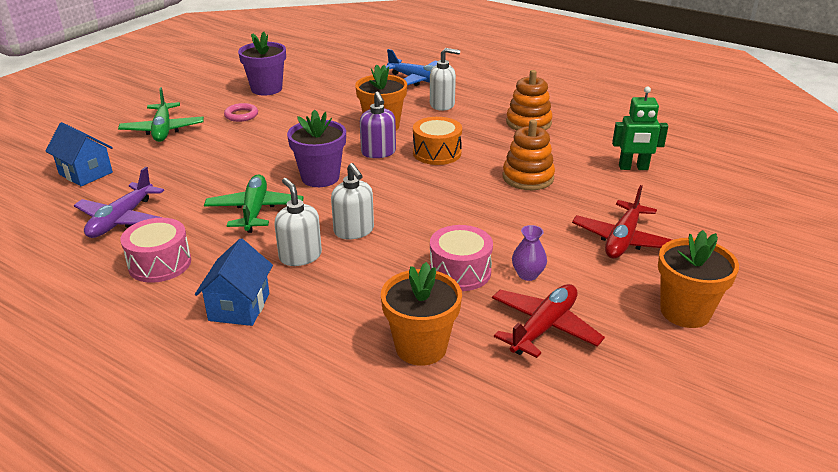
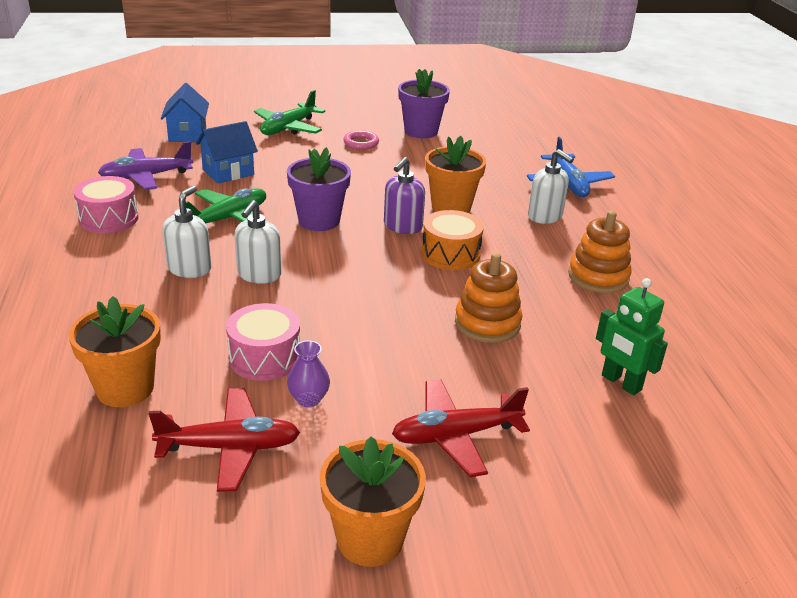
camera: 45 degrees right, 0 degrees up
(239, 307) = (90, 277): blue house -> blue house (228, 172)

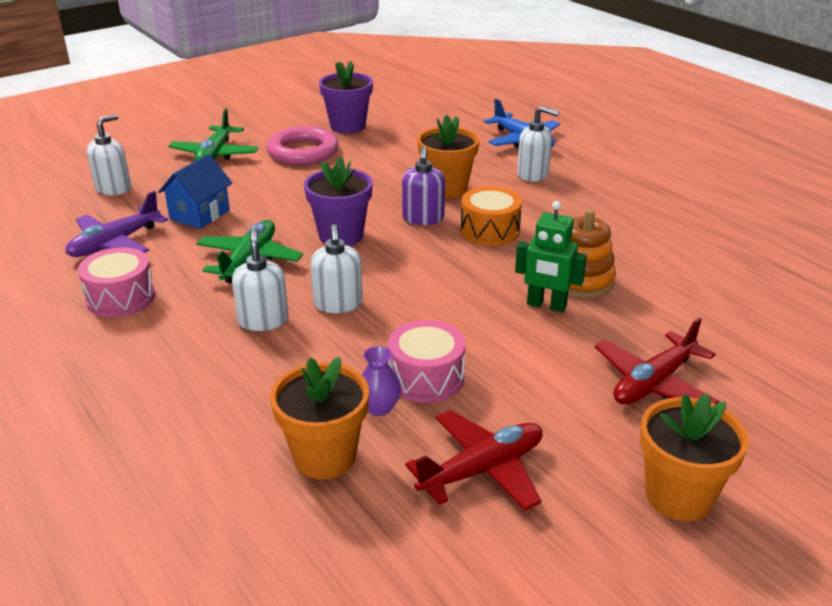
camera: 25 degrees left, 0 degrees up
(187, 134) = (114, 188): blue house -> white soap dispenser
(308, 399) = (504, 400): purple vase -> purple vase (379, 408)
(361, 143) = (303, 151): pink ring -> pink ring, size x1.87
(598, 277) = (625, 213): orange stacking toy -> none
(621, 383) = (727, 294): green robot -> green robot (546, 305)

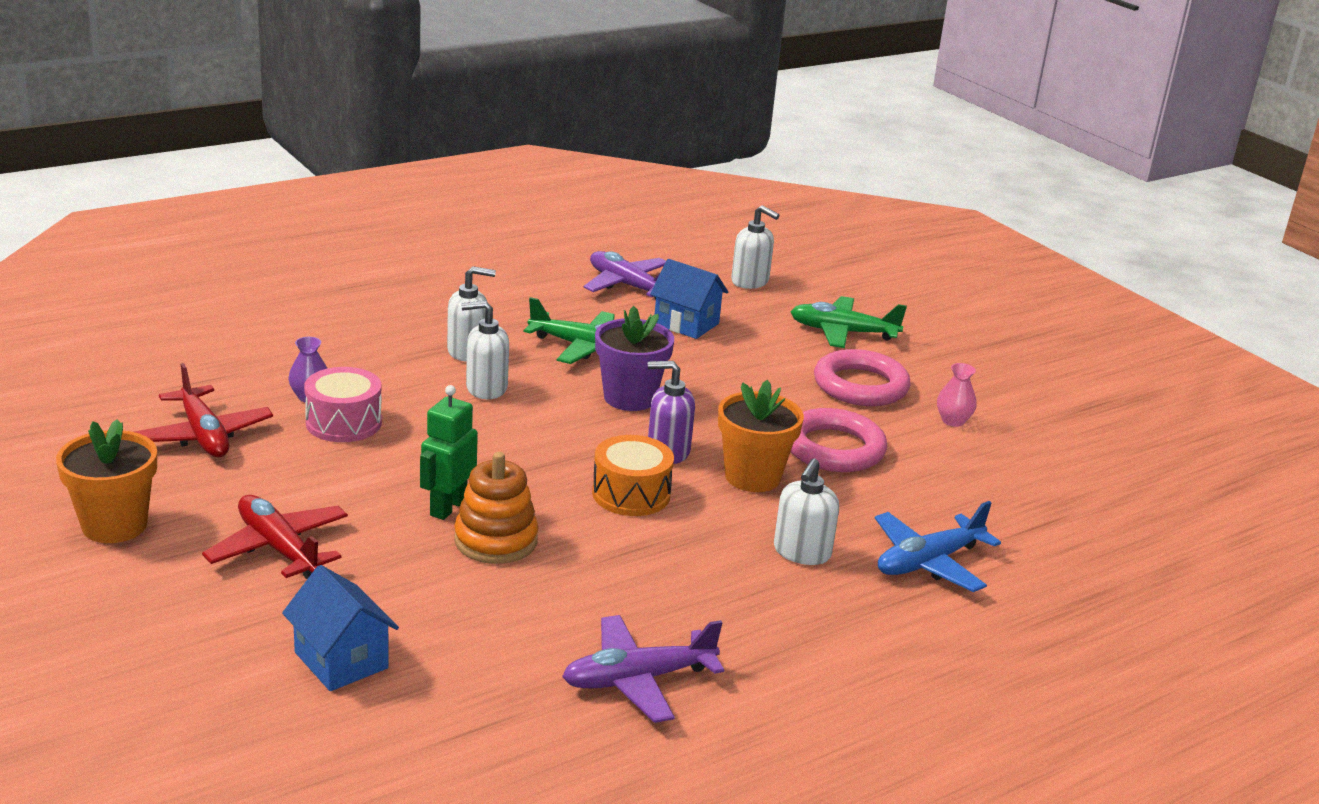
camera: 90 degrees right, 5 degrees down
(121, 298) = (525, 291): pink drum -> none
(324, 456) = (258, 370): orange flower pot -> none
(348, 126) = (953, 421): purple flower pot -> pink vase
(397, 162) = (833, 448): none -> pink ring
(701, 222) = (638, 679): none -> purple plane
(770, 331) = (341, 660): none -> blue house

